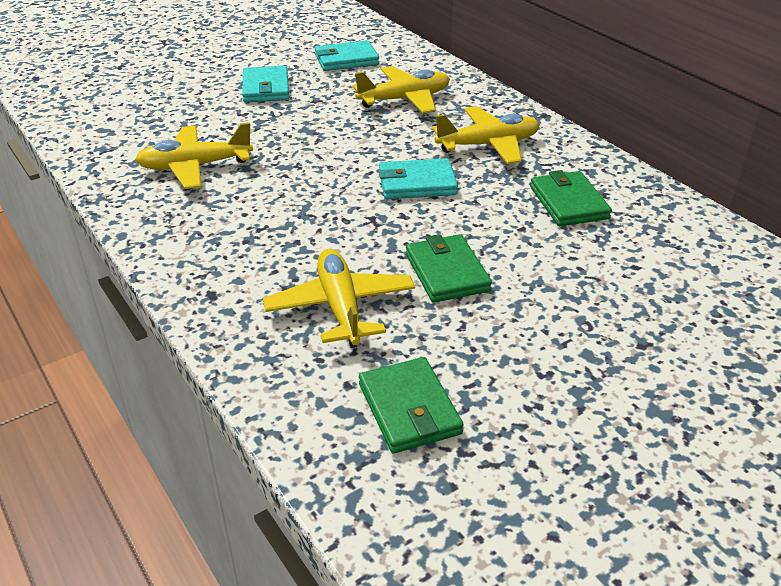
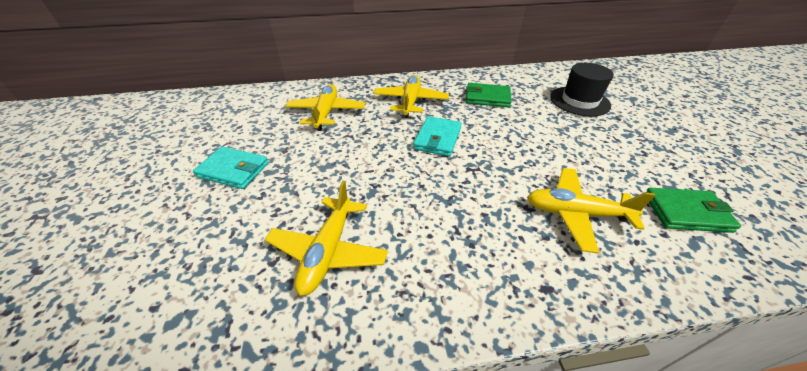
camera: 65 degrees left, 5 degrees up
(346, 60) = (240, 119): turquoise wallet -> none
(447, 272) = (544, 156): green wallet -> none
(661, 296) = (579, 101): none -> black hat

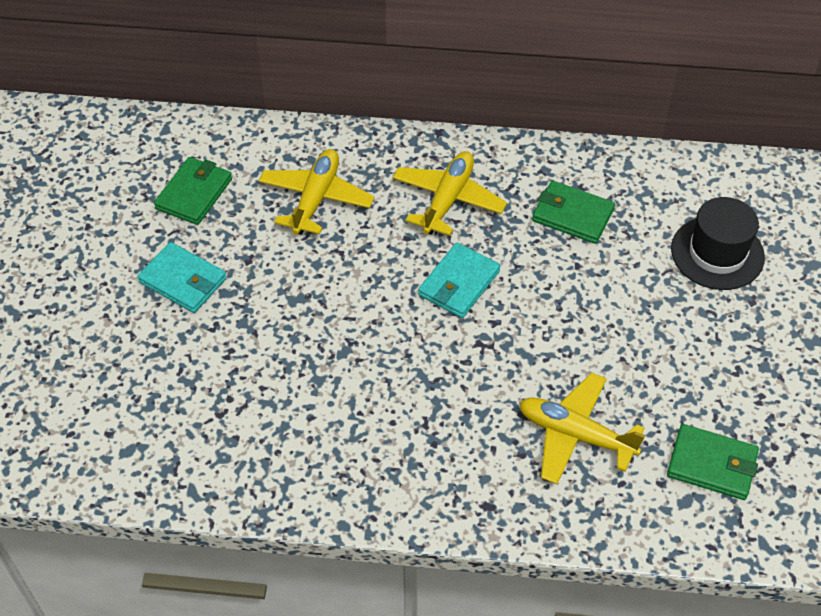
camera: 15 degrees right, 10 degrees up
(241, 122) = (194, 194): none -> green wallet
(328, 251) = (279, 415): yellow plane -> none

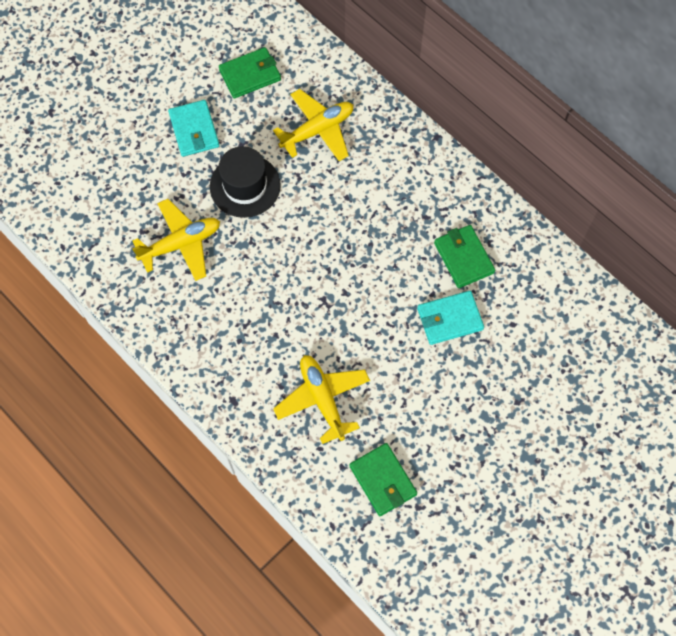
camera: 40 degrees right, 15 degrees up
(448, 200) = (396, 189): yellow plane -> yellow plane (181, 244)
(459, 283) = (349, 251): turquoise wallet -> turquoise wallet (449, 319)
(717, 253) = (530, 353): black hat -> black hat (245, 186)

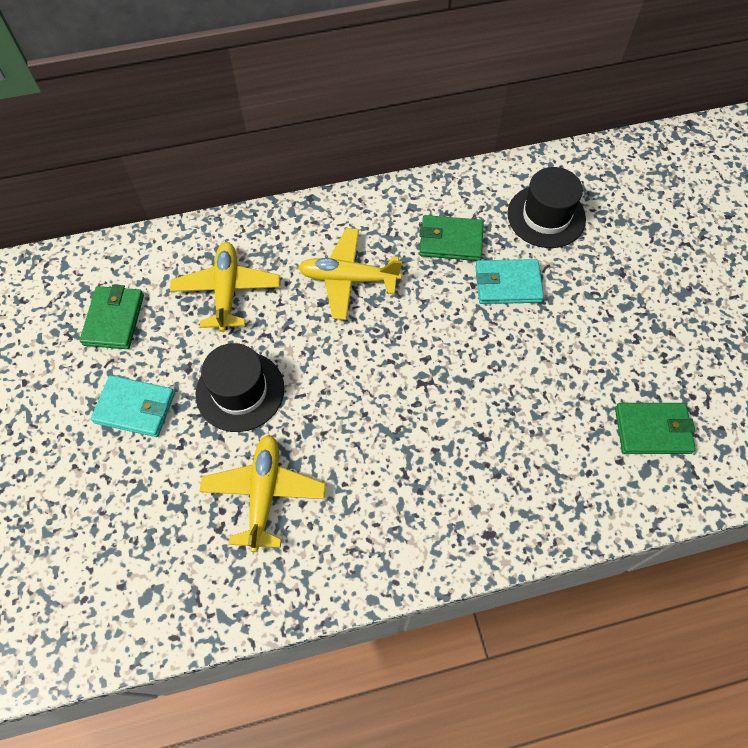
camera: 60 degrees left, 5 degrees down
(322, 399) = (534, 441): yellow plane -> yellow plane (348, 279)
(449, 319) = (508, 284): turquoise wallet -> turquoise wallet turned 75 degrees clockwise
(537, 318) = (546, 216): none -> black hat

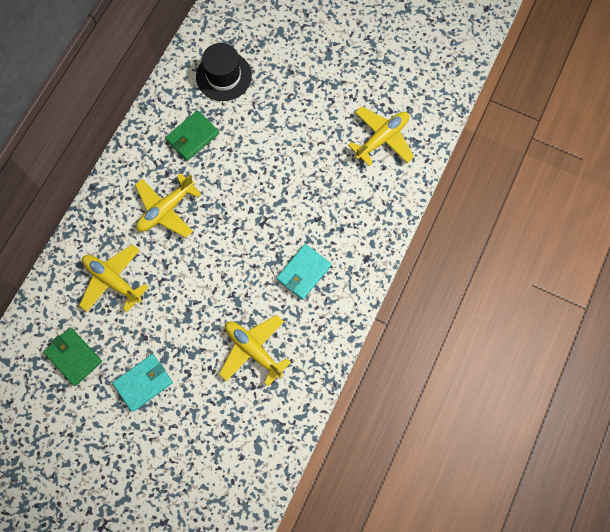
camera: 50 degrees left, 10 degrees up
(240, 391) = (183, 319): black hat -> none
(508, 284) = (245, 132): turquoise wallet -> turquoise wallet (303, 272)
(652, 430) = (382, 138): green wallet -> yellow plane

